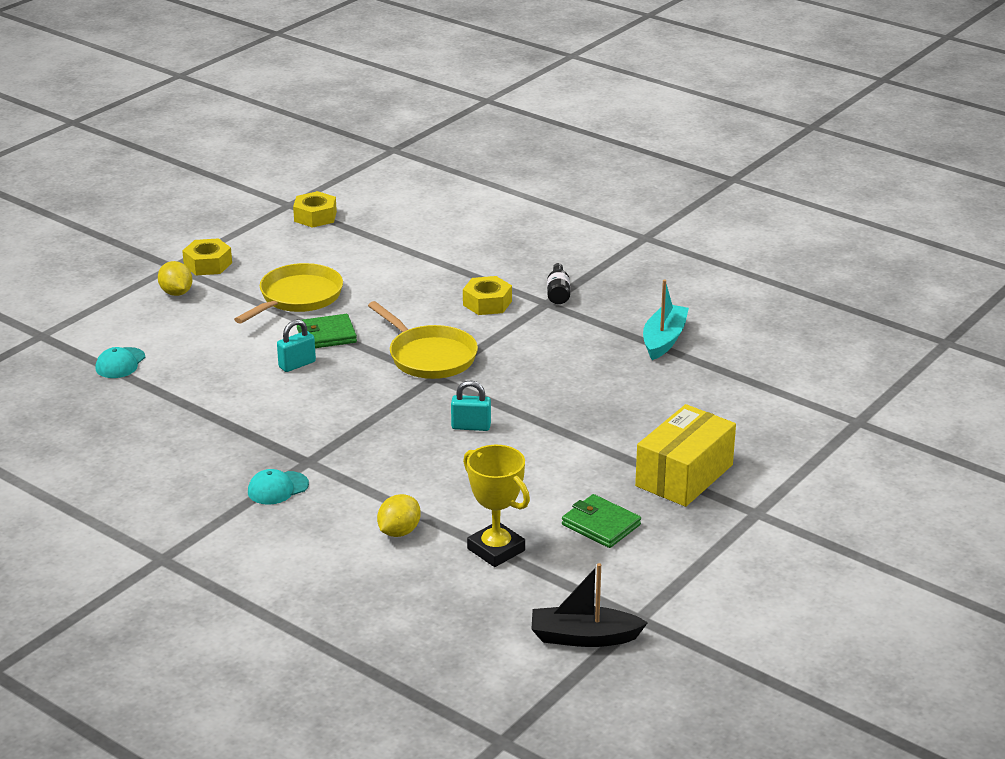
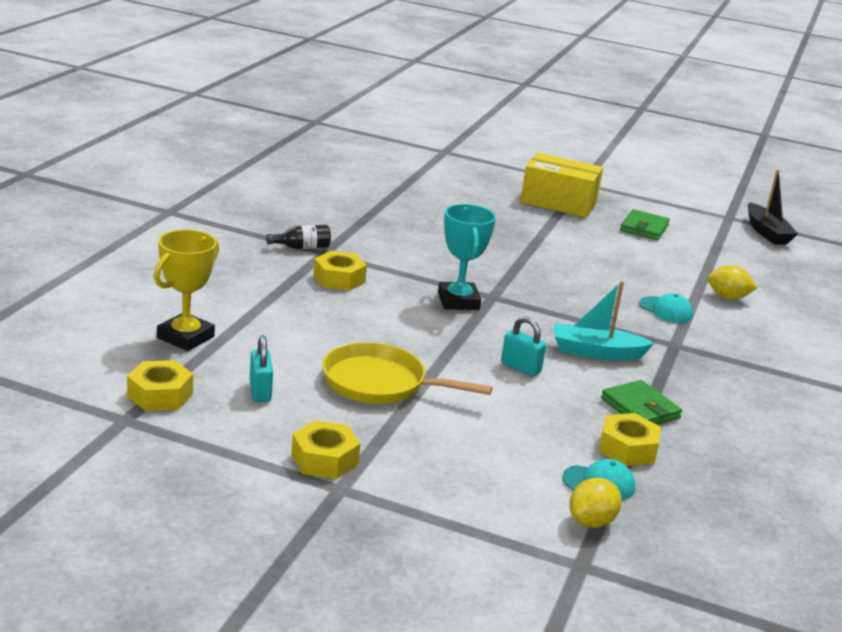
camera: 110 degrees left, 5 degrees down
(155, 387) = (627, 449): none -> yellow nut
(176, 293) = (412, 472): yellow lemon -> yellow lemon (591, 522)
(277, 488) = (726, 354): turquoise cap -> turquoise cap (666, 310)
(326, 335) = (452, 357): green wallet -> green wallet (640, 408)
(429, 356) = (458, 301): yellow pan -> turquoise trophy
(471, 426) = (560, 277): turquoise padlock -> turquoise padlock (260, 391)
(496, 549) = (709, 261): yellow trophy -> yellow trophy (185, 337)
(664, 340) = (366, 206): turquoise boat -> turquoise boat (596, 352)

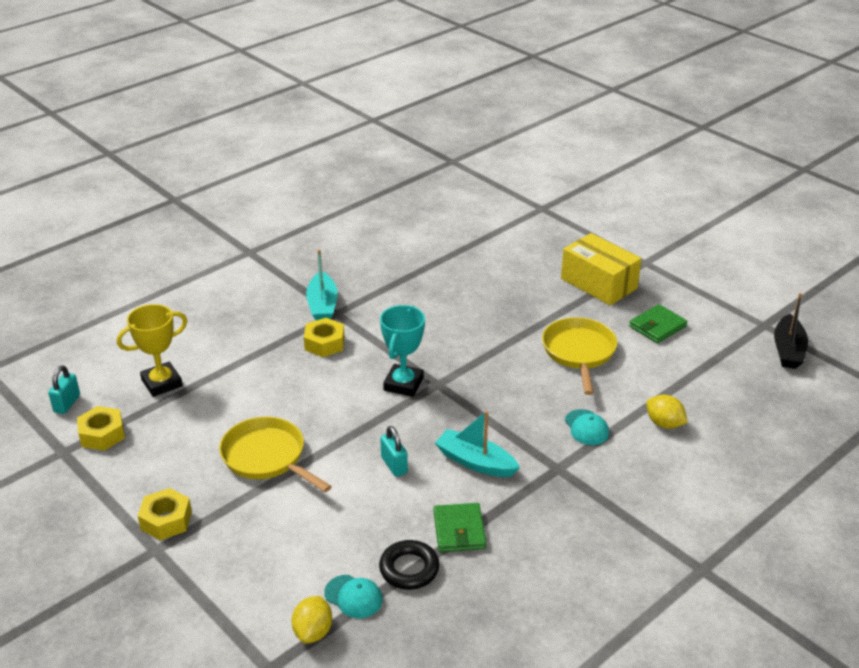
camera: 30 degrees right, 10 degrees up
(260, 391) = (173, 446): turquoise padlock -> turquoise padlock (67, 404)
(302, 247) = (322, 305): black bottle -> turquoise boat
(591, 522) = (313, 632): yellow lemon -> yellow lemon turned 60 degrees counterclockwise
(598, 255) = (579, 353): none -> yellow pan
(627, 449) = (409, 569): yellow nut -> black ring

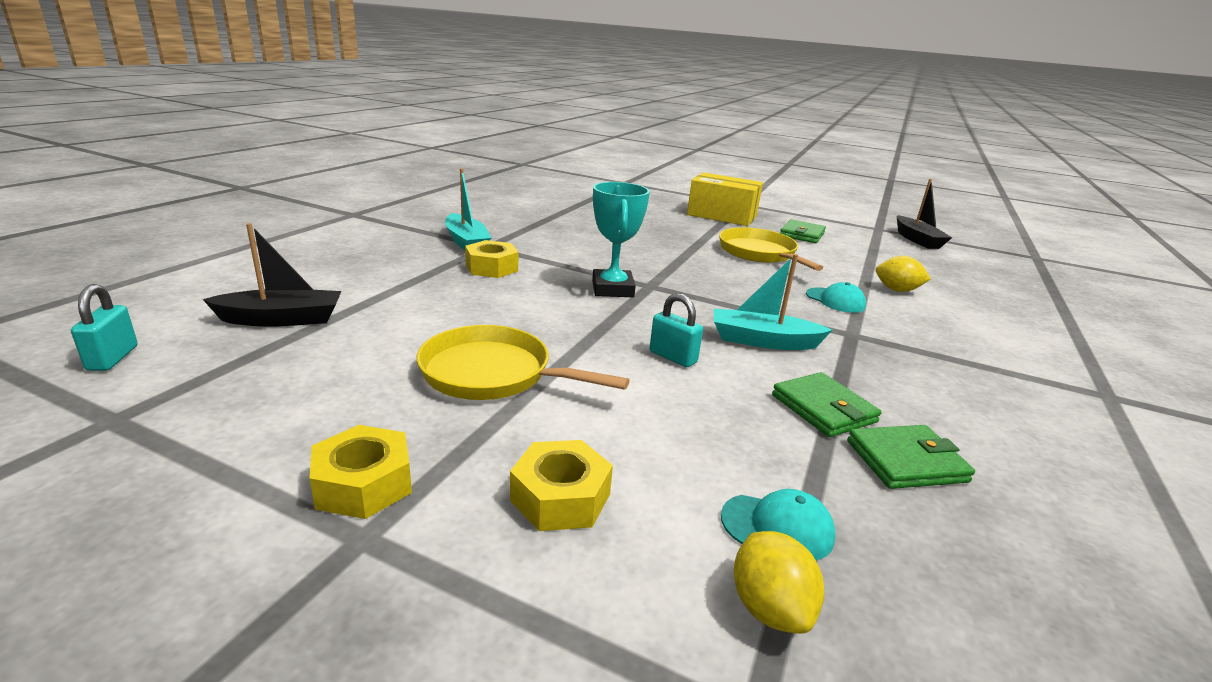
camera: 25 degrees left, 10 degrees down
(102, 434) = (191, 386): yellow nut -> yellow nut (560, 497)
(162, 383) = (282, 319): yellow trophy -> black boat
(409, 569) = (814, 467): black ring -> none
(472, 579) = (906, 461): none -> green wallet

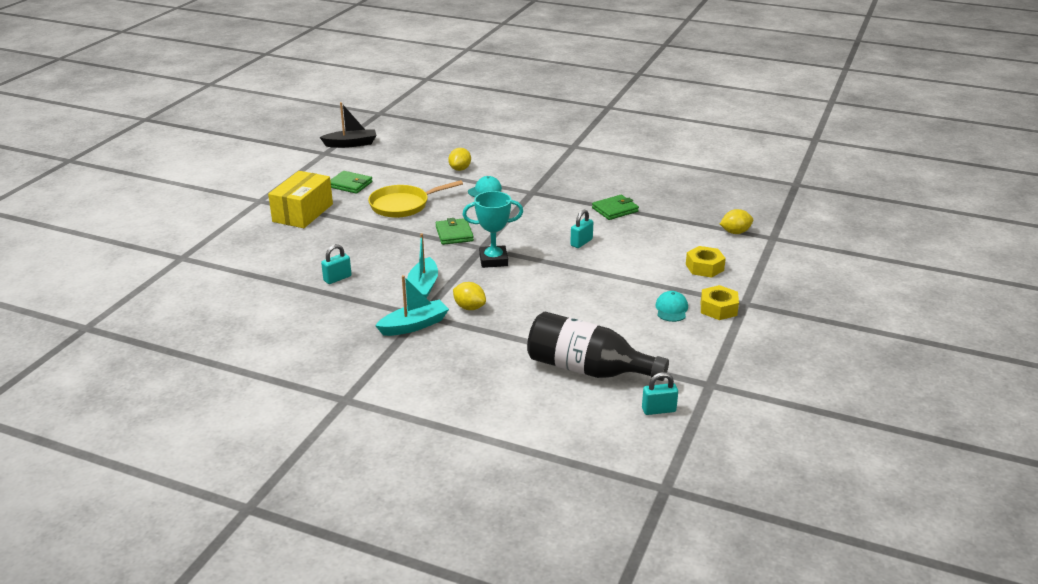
camera: 90 degrees left, 5 degrees up
(282, 319) = (587, 369): black boat -> black bottle
(491, 268) = (469, 307): yellow nut -> yellow lemon
(494, 374) = (621, 290): yellow pan -> none
(578, 221) = (337, 278): none -> turquoise padlock
(763, 341) = (551, 217): turquoise boat -> turquoise boat (423, 288)
(777, 527) = (698, 227): turquoise cap -> turquoise cap (671, 309)
(906, 461) = (647, 199): green wallet -> green wallet (454, 234)

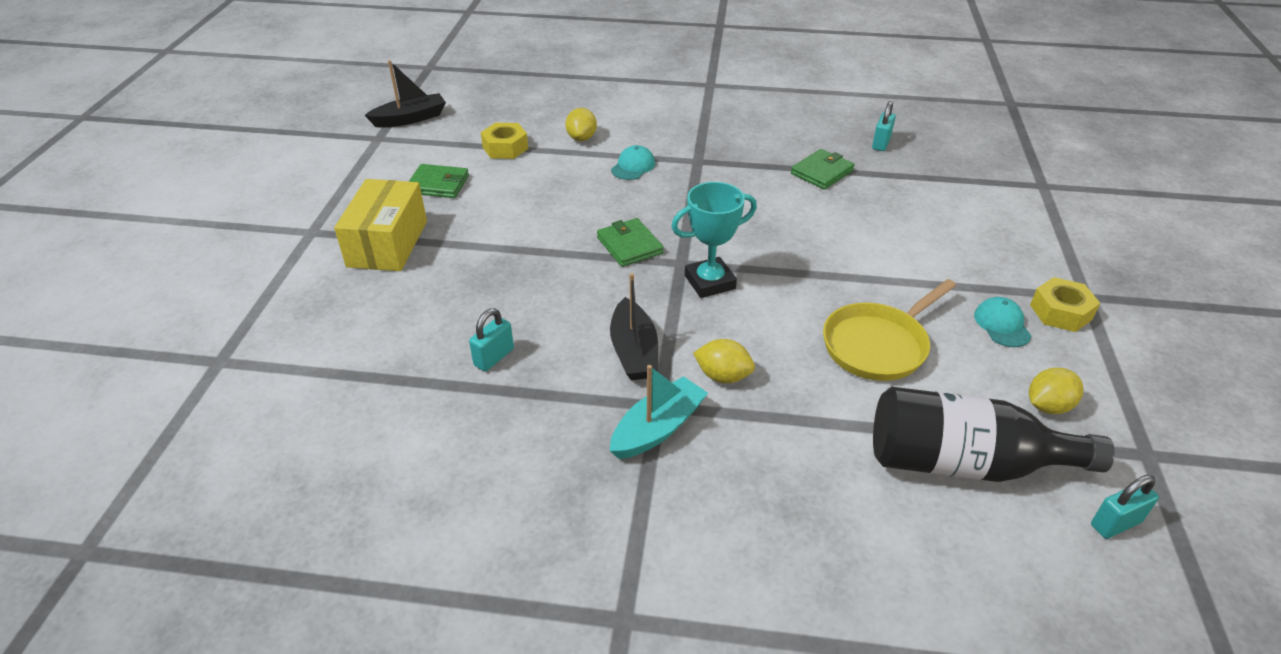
camera: 15 degrees left, 10 degrees up
(403, 205) = (532, 208): yellow pan -> yellow pan (878, 345)
(423, 288) = (634, 351): turquoise boat -> black boat
(581, 242) = (811, 232): turquoise padlock -> turquoise padlock (881, 143)
(704, 267) = (995, 246): yellow nut -> yellow nut (505, 148)
(735, 232) = (993, 184): yellow lemon -> yellow lemon (1048, 406)

